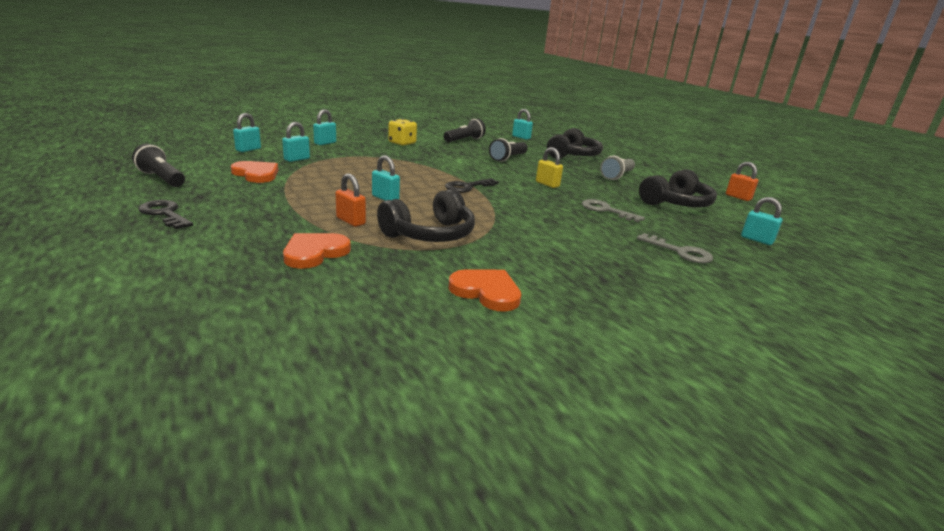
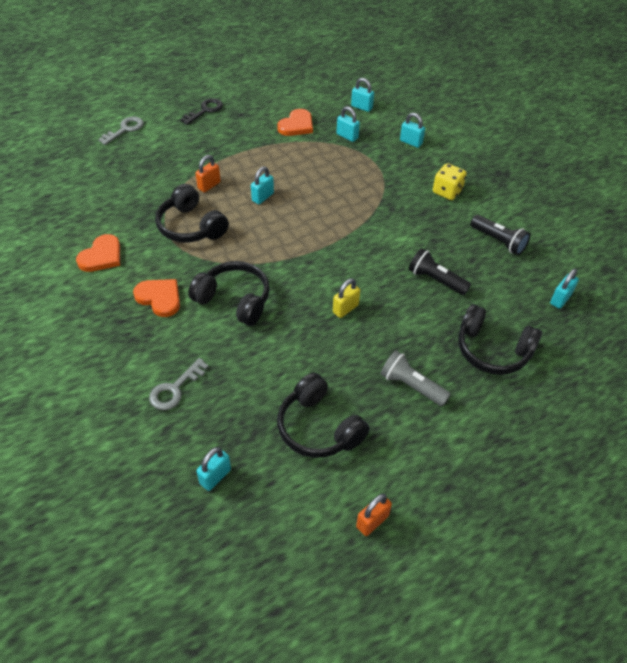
camera: 90 degrees right, 25 degrees up
(162, 179) = (269, 91): black flashlight -> none
(314, 253) = (154, 178): orange heart -> orange heart (159, 298)
(467, 187) = (311, 245): black key -> none
(549, 221) = (234, 300): none -> black headphones
(606, 210) = (274, 350): grey key -> grey key (125, 129)

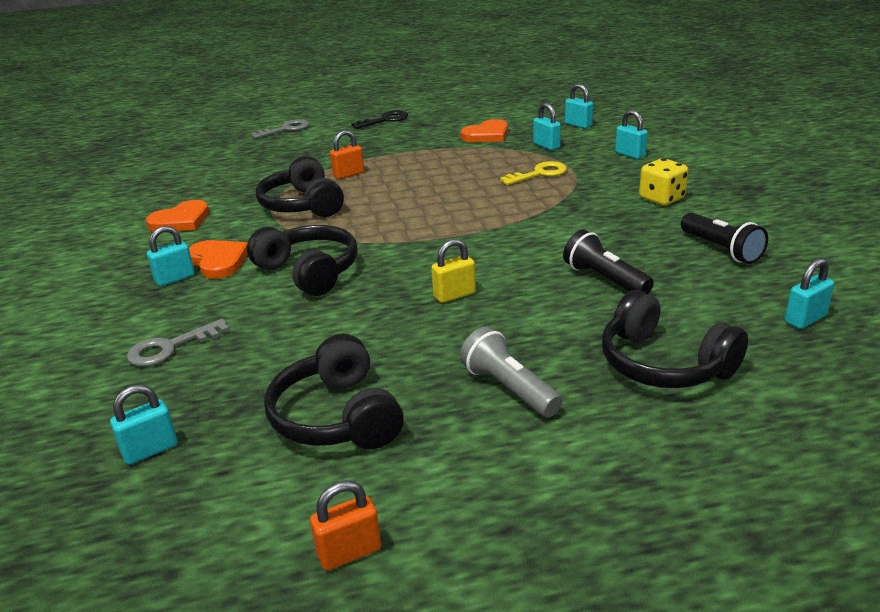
camera: 20 degrees right, 20 degrees down
(262, 197) = (407, 187): turquoise padlock -> turquoise padlock (175, 278)
(354, 171) = (539, 174): none -> yellow key

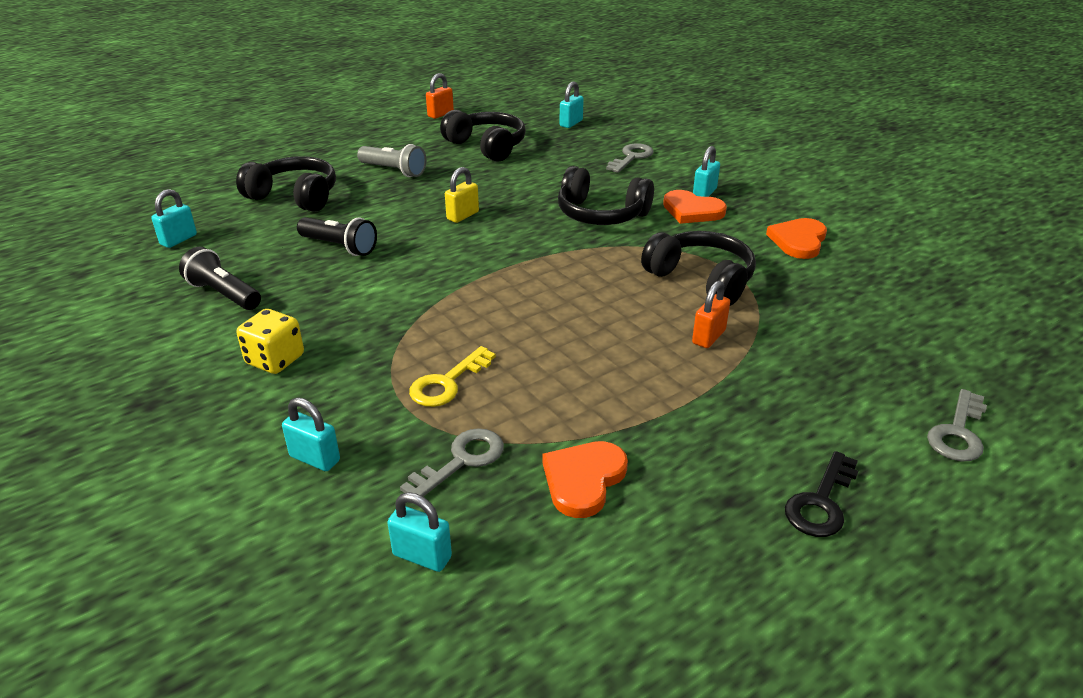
camera: 155 degrees right, 5 degrees up
(546, 146) = (461, 461): turquoise padlock -> grey key

